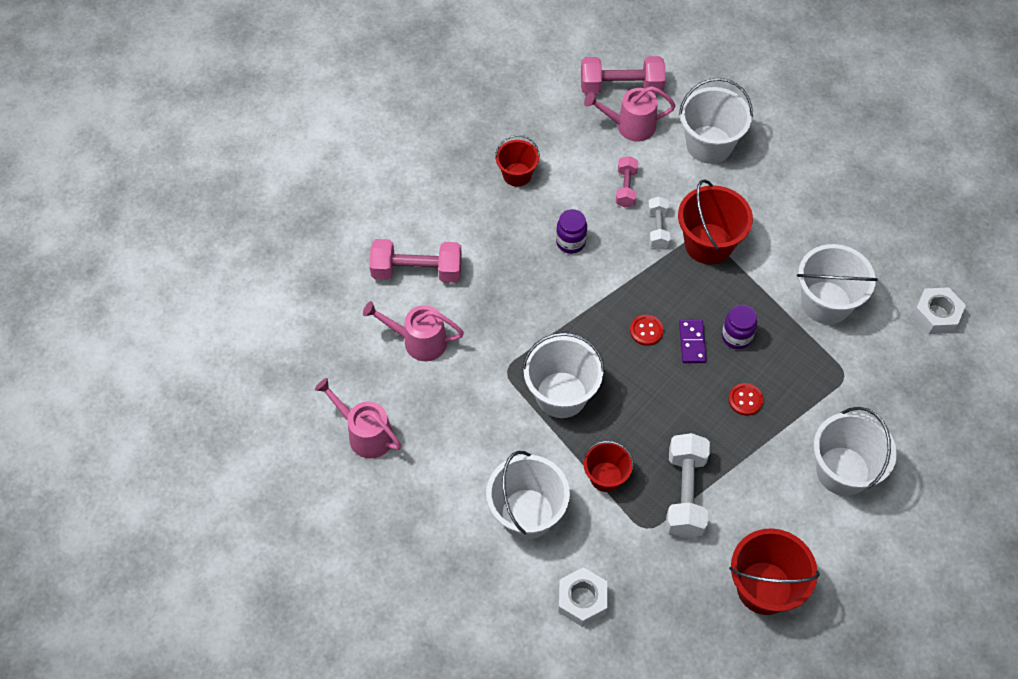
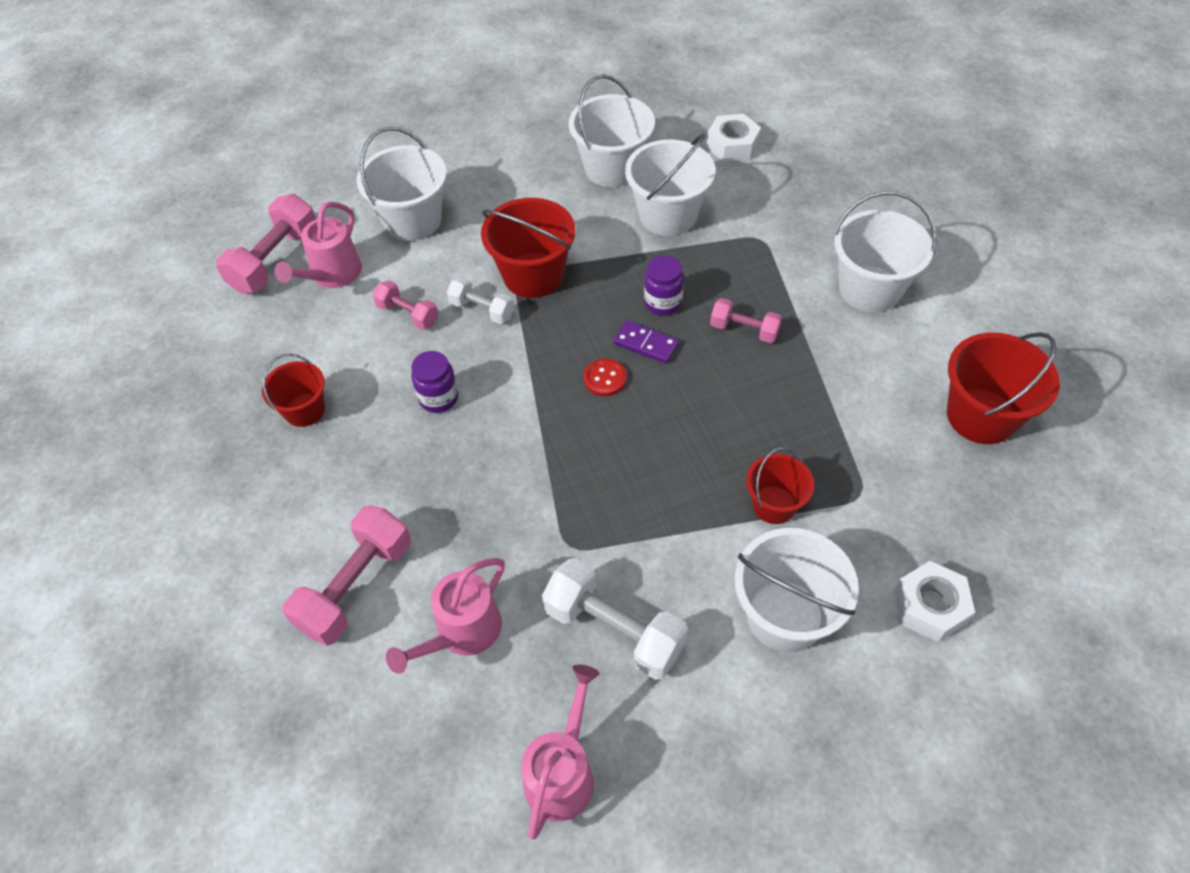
camera: 60 degrees left, 5 degrees down
(365, 434) = (562, 772): pink watering can -> pink watering can turned 135 degrees clockwise
(561, 395) = (638, 501): white bucket -> white bucket (612, 168)
(685, 493) = (833, 436): white dumbbell -> white dumbbell (614, 630)
(745, 400) = (744, 330): red button -> pink dumbbell

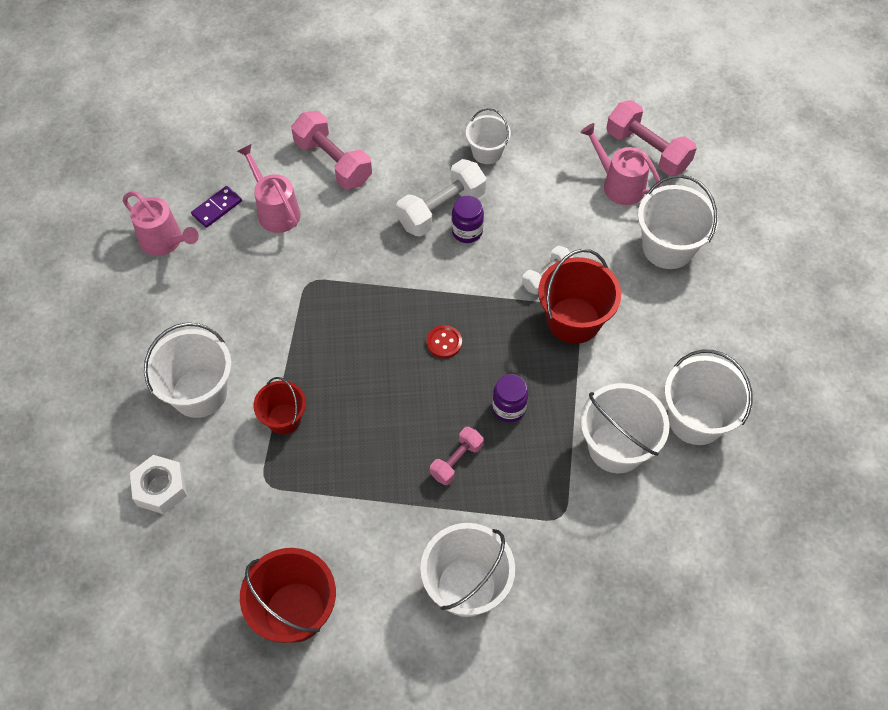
camera: 105 degrees right, 5 degrees up
(305, 410) = (487, 152): red bucket -> white bucket
(408, 314) = (558, 227): pink dumbbell -> none
(614, 630) = (238, 291): white dumbbell -> white dumbbell (441, 209)
(646, 344) = (468, 381): purple domino -> purple domino (217, 208)
(732, 145) = (703, 541): white nut -> none

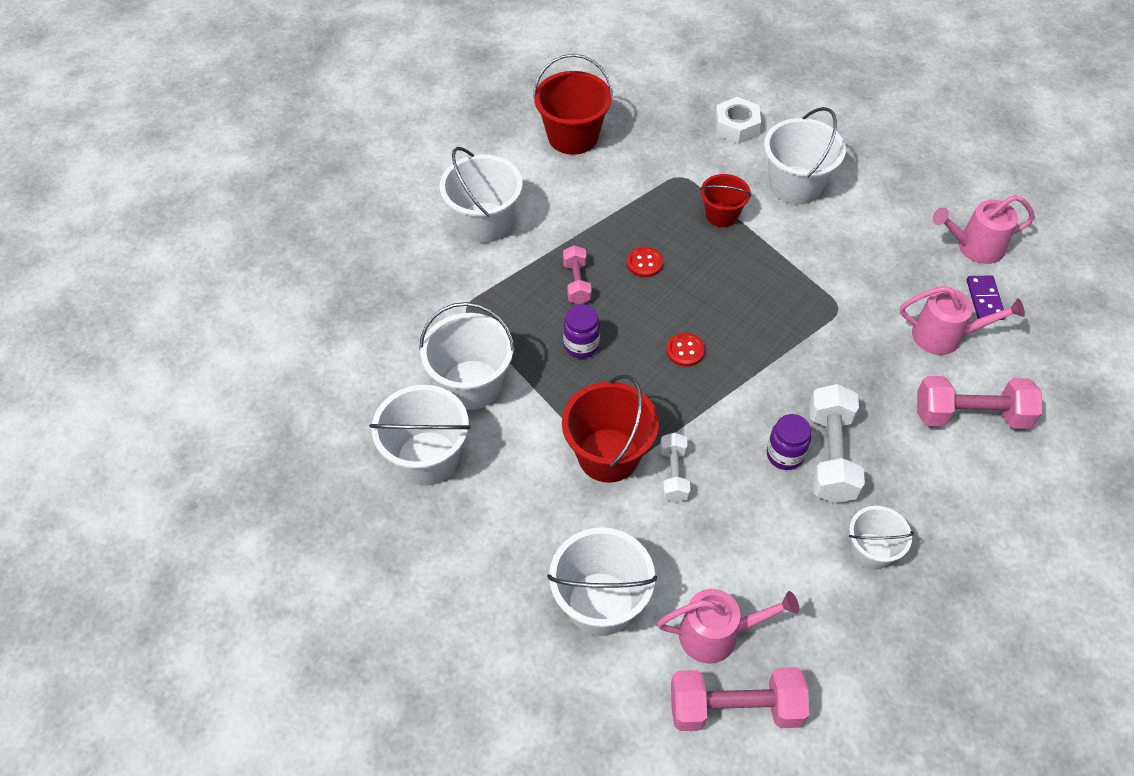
camera: 135 degrees right, 5 degrees down
(389, 431) = (644, 263): none -> red button

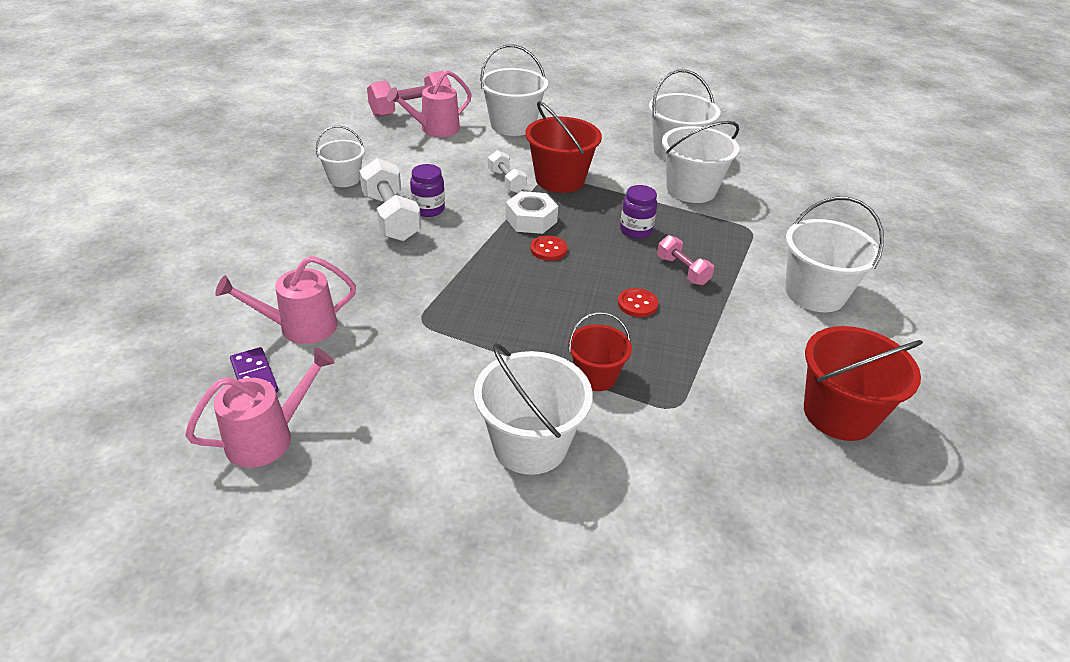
camera: 150 degrees right, 15 degrees down
(736, 127) = (659, 509): white nut -> white nut (531, 220)
(970, 415) = (269, 271): pink dumbbell -> none

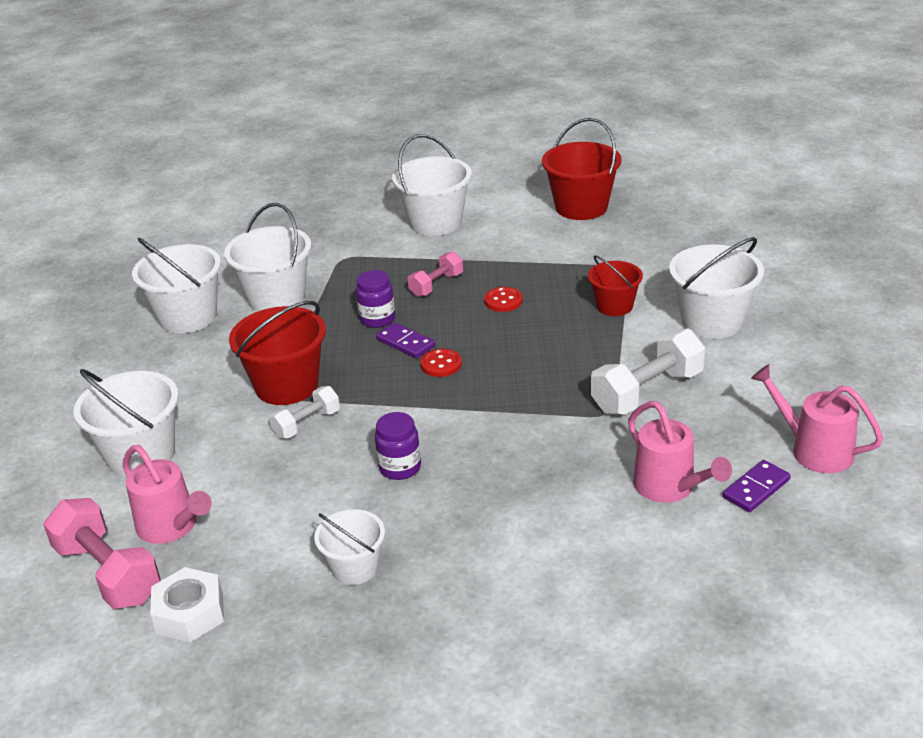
camera: 100 degrees left, 5 degrees down
(391, 217) = (432, 492): white dumbbell -> white dumbbell (647, 392)
(531, 220) = (388, 387): white nut -> white nut (190, 613)
(591, 238) = (405, 343): none -> purple domino

